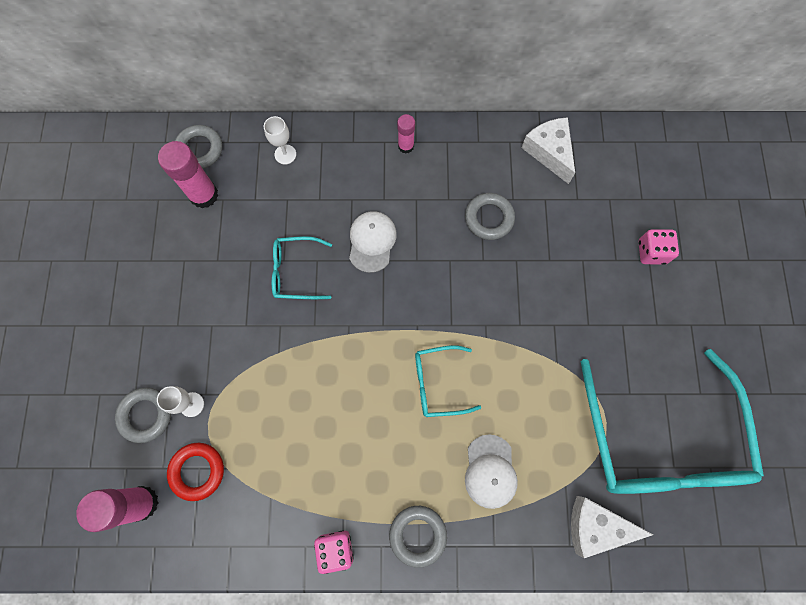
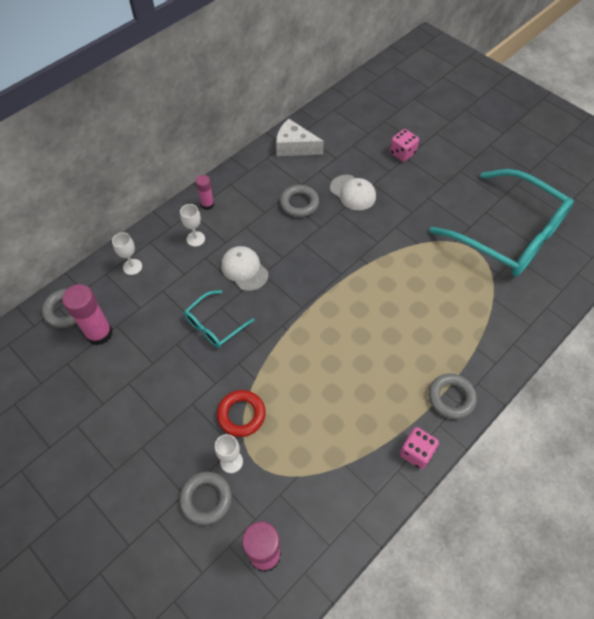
camera: 45 degrees left, 15 degrees down
(197, 471) = (281, 497): red ring -> red ring (241, 415)
(361, 173) = (195, 239): none -> white goblet
(438, 383) = (369, 309): turquoise glasses -> none
(490, 471) = (449, 327): white cap -> white cap (353, 193)
(595, 526) = (529, 303): white cheese -> none

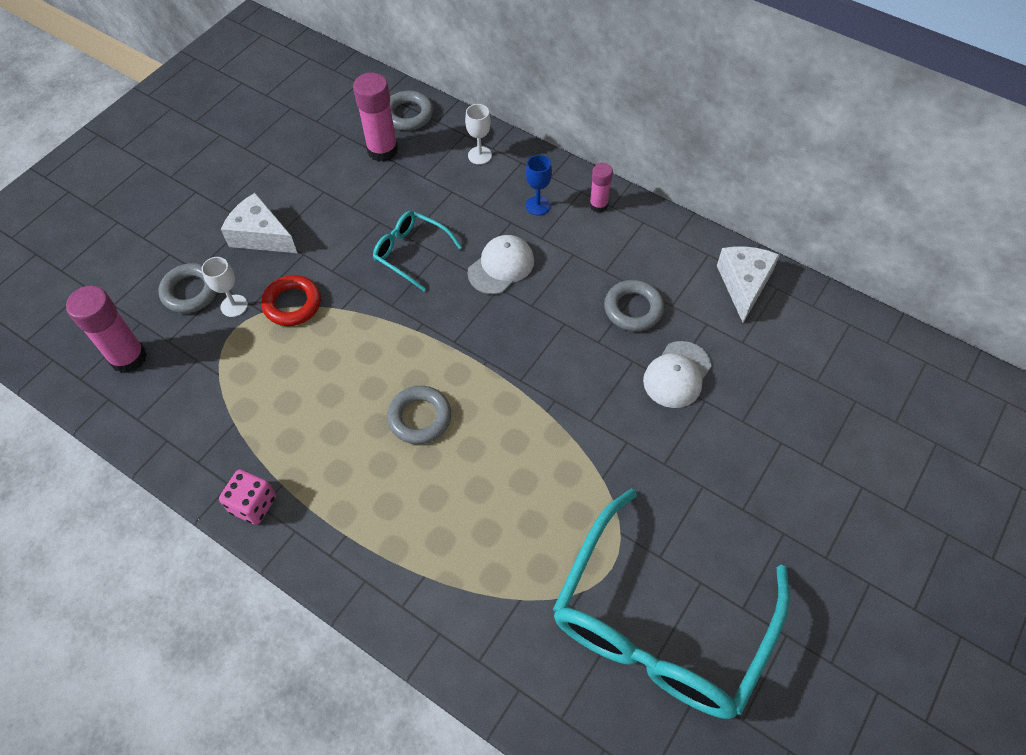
camera: 80 degrees right, 0 degrees up
(161, 436) = (261, 235): none -> white cheese
(195, 239) = (537, 205): white goblet -> blue goblet
(402, 153) = (789, 436): pink dice -> none
(451, 398) = (336, 544): grey ring -> grey ring (419, 417)

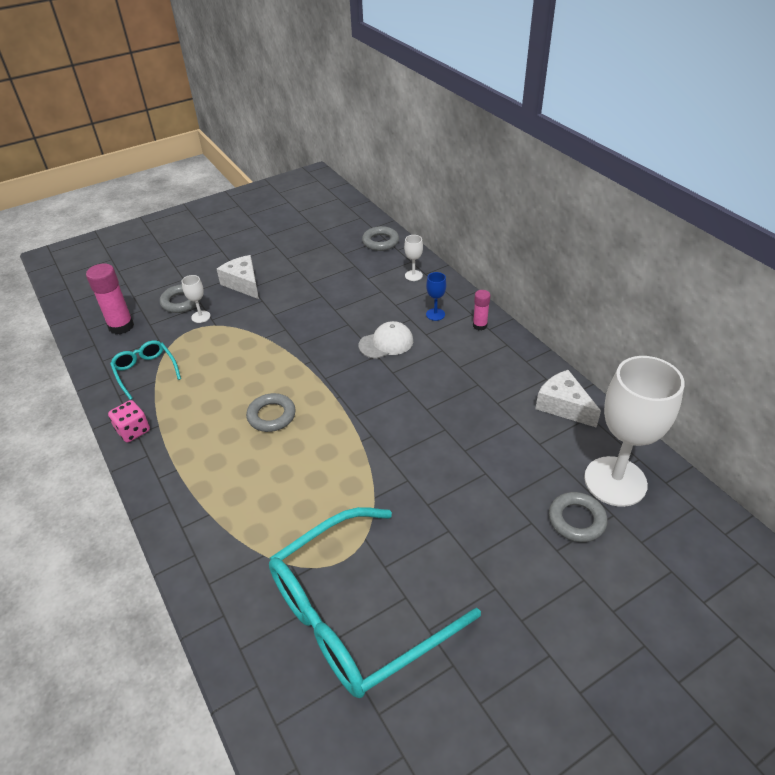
camera: 25 degrees right, 15 degrees down
(292, 304) = (236, 326): red ring -> none
(382, 150) = (350, 257): pink glue stick -> none
(410, 252) = (330, 318): turquoise glasses -> turquoise glasses (145, 371)
(633, 309) = (466, 396): grey ring -> grey ring (576, 520)
(677, 375) = (473, 448): white cap -> none
(744, 284) = (563, 406): white cheese -> white cheese turned 75 degrees counterclockwise
(839, 360) = (615, 481): none -> white goblet

